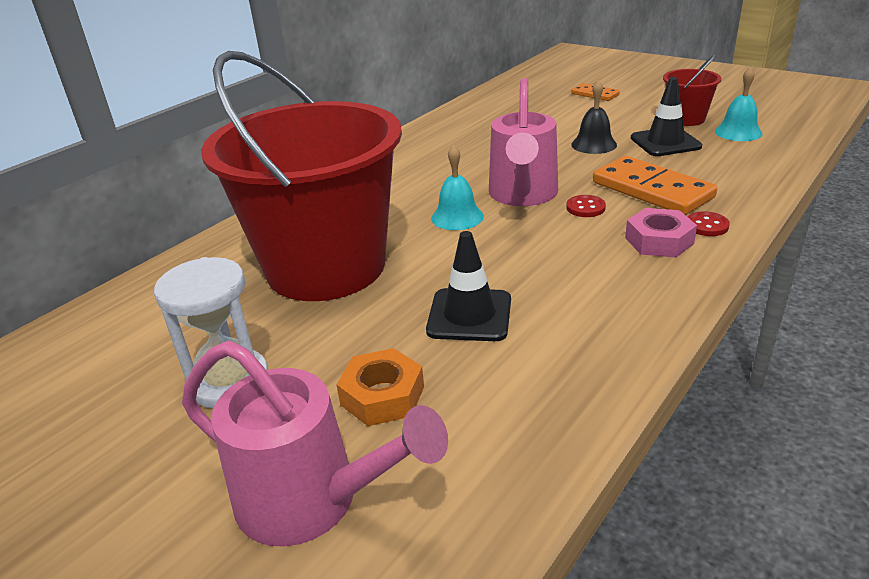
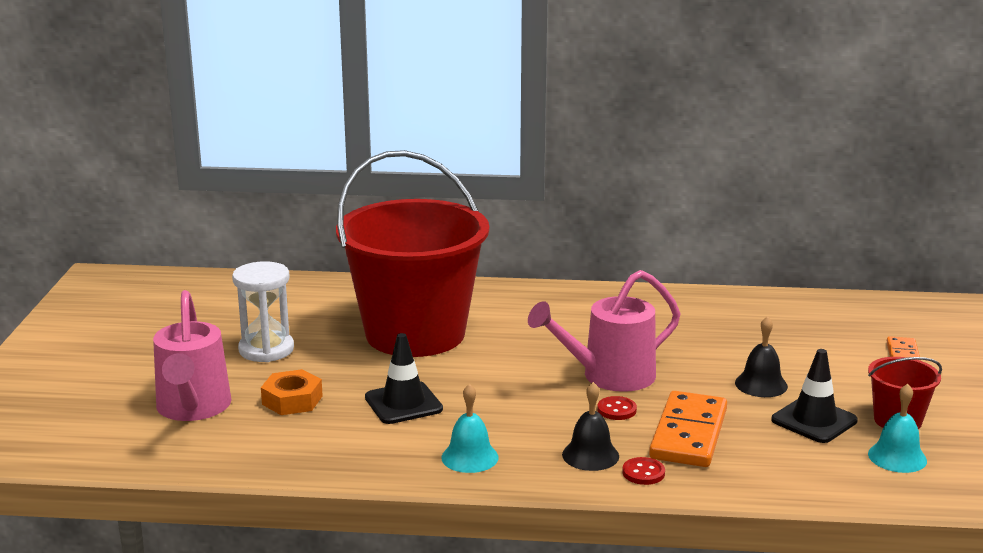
camera: 55 degrees right, 10 degrees down
(457, 217) = (539, 359): turquoise bell -> turquoise bell (469, 457)
(659, 241) = (590, 455): pink nut -> black bell

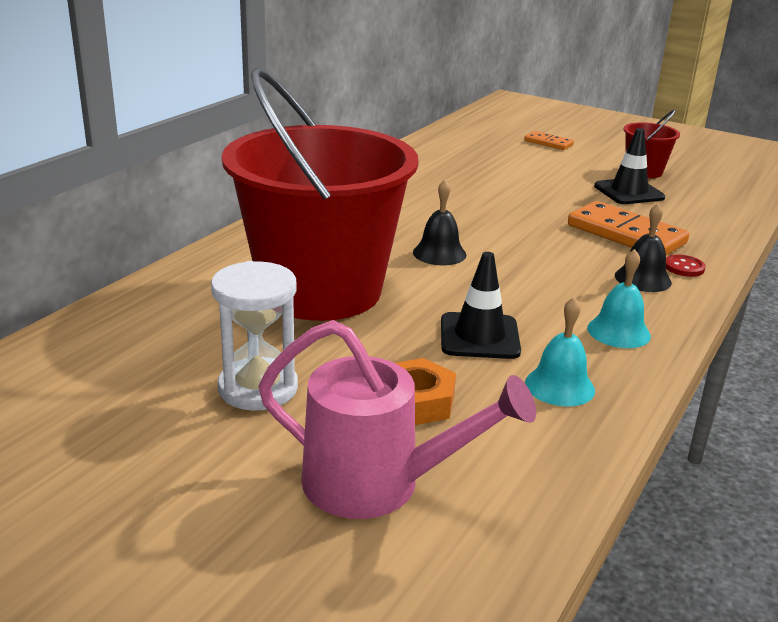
camera: 65 degrees left, 5 degrees up
(608, 377) = (501, 234): pink watering can -> none
(616, 410) = (566, 247): red button -> none
(761, 384) = (559, 190): black bell -> black bell (439, 253)
(897, 457) = (696, 186): turquoise bell -> turquoise bell (559, 386)

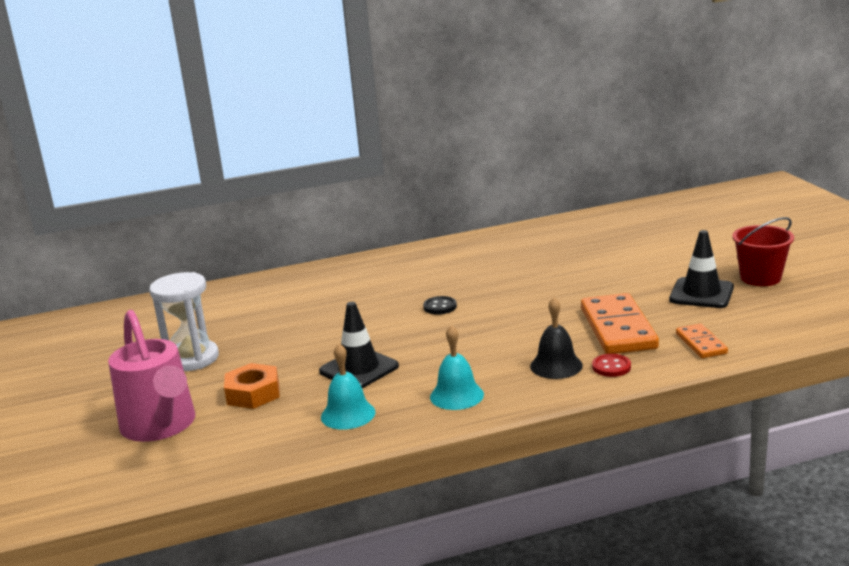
camera: 45 degrees right, 5 degrees down
(320, 290) = (319, 312): red bucket -> none
(439, 253) = (440, 307): black bell -> black button
(548, 143) = (718, 233): orange domino -> orange domino (701, 344)

